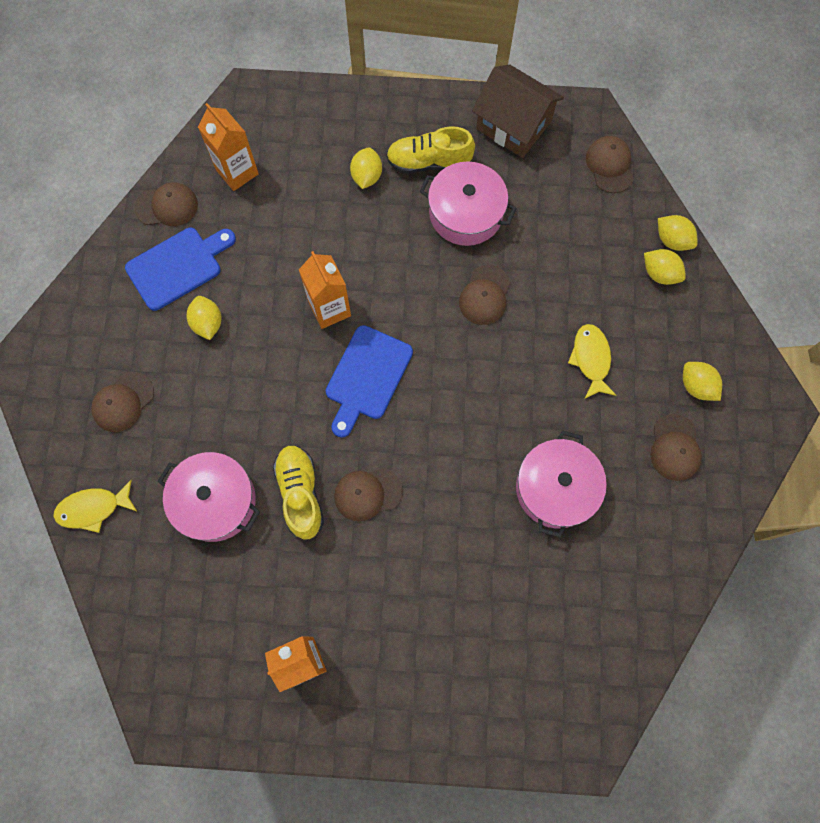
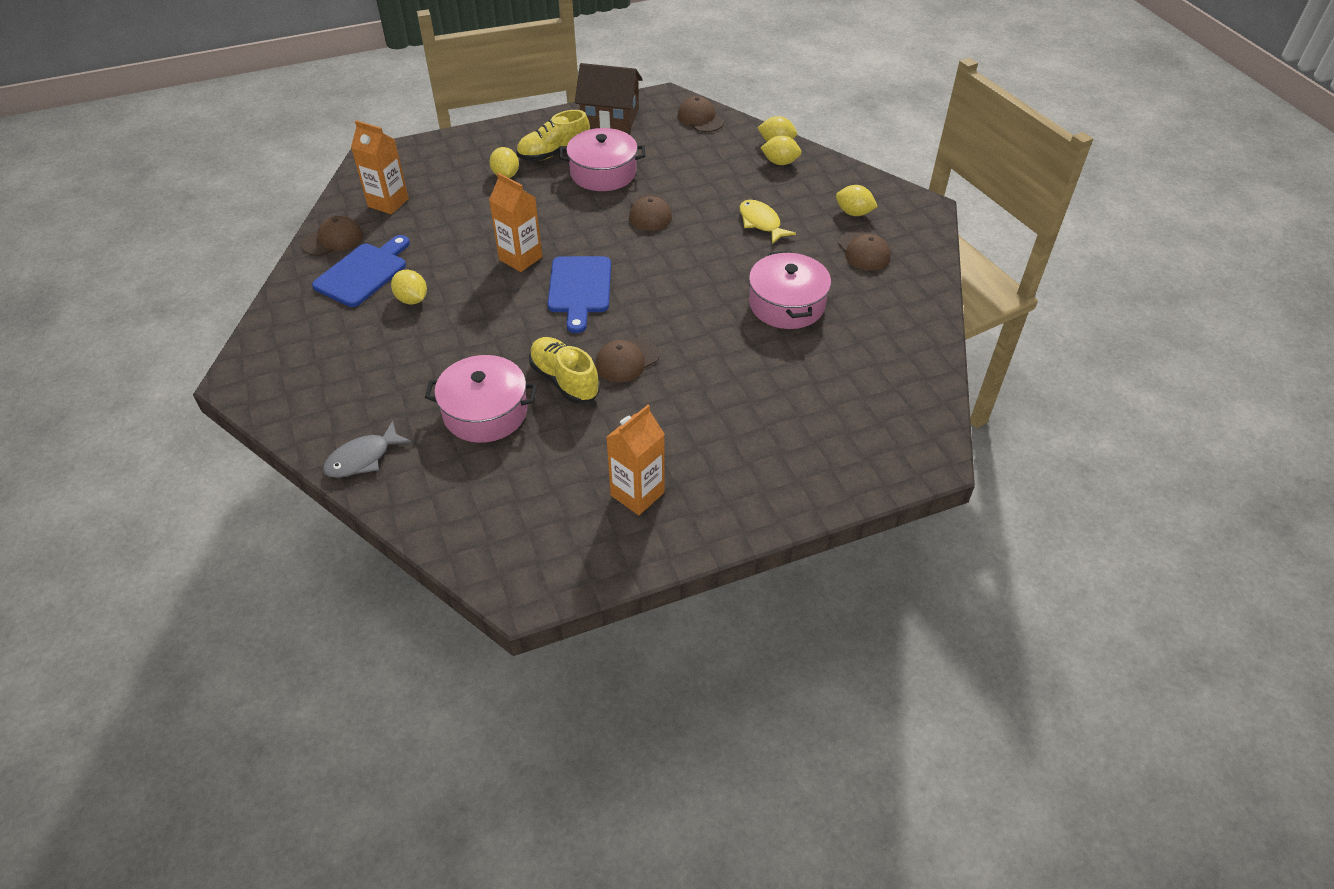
camera: 25 degrees left, 25 degrees down
(93, 508) = (363, 458): yellow fish -> grey fish
(123, 402) = (355, 375): brown cap -> none

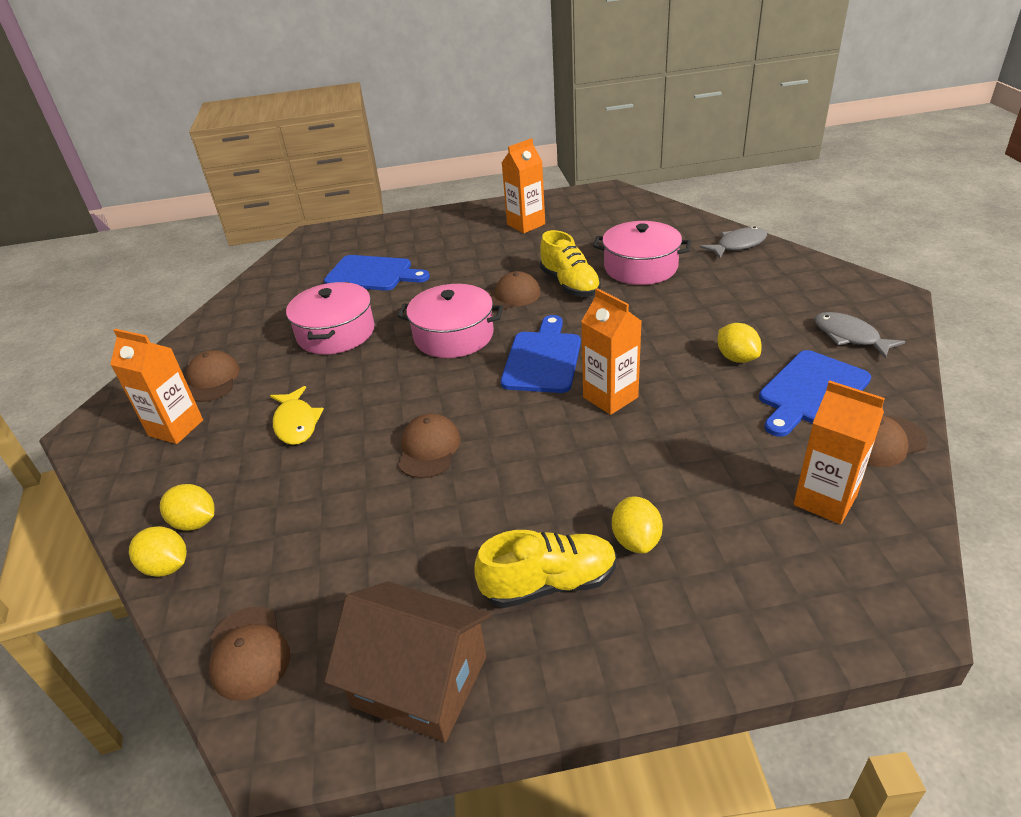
camera: 165 degrees left, 10 degrees down
(305, 327) = (849, 336): none -> grey fish
(603, 173) = (473, 529): pink pot -> pink pot (454, 336)
(799, 387) = (373, 274): none -> blue cutting board
(853, 213) = (176, 428): yellow lemon -> orange carton

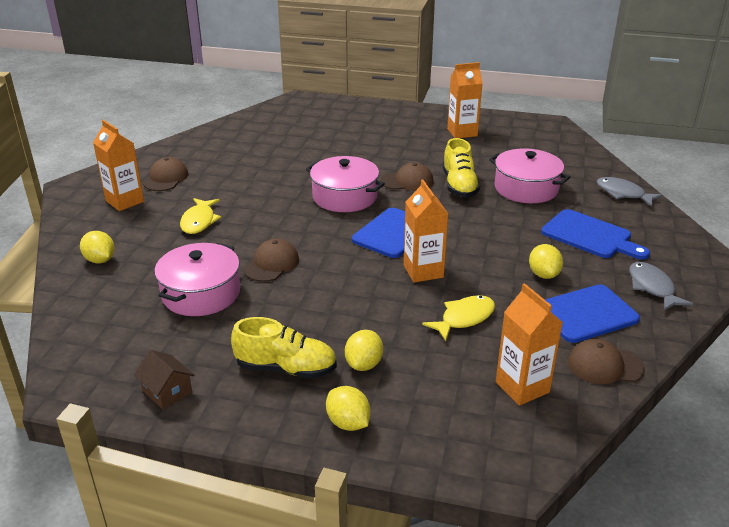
camera: 20 degrees right, 5 degrees down
(167, 566) = (69, 279): yellow lemon -> yellow lemon (348, 423)
(248, 652) = (83, 340): brown cap -> none
(336, 333) = (266, 171): pink pot -> pink pot (201, 293)
(373, 274) = (320, 138): blue cutting board -> blue cutting board (590, 236)
(420, 681) = (167, 391): brown house -> brown house, size x0.52
(699, 439) = (464, 318): none -> yellow fish
(738, 245) = (623, 194): grey fish -> grey fish turned 135 degrees counterclockwise

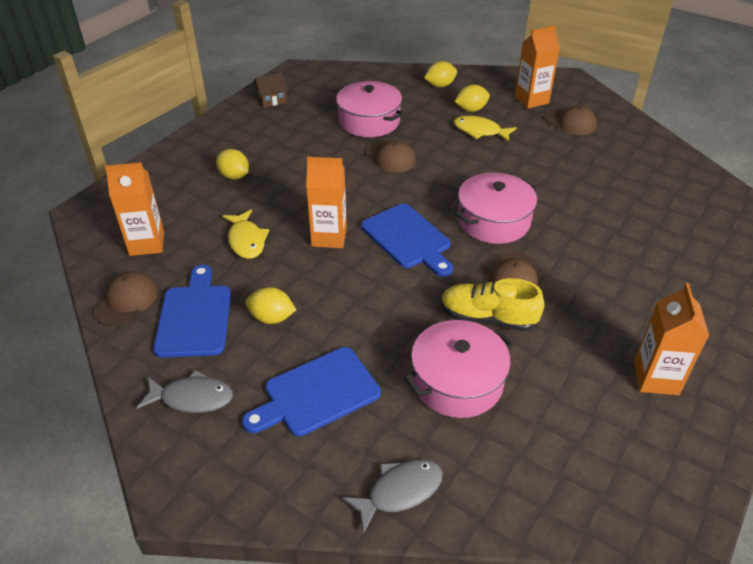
camera: 110 degrees right, 10 degrees up
(286, 368) = (257, 143): yellow shoe -> none
(348, 423) = (186, 158): yellow lemon -> yellow lemon (471, 109)

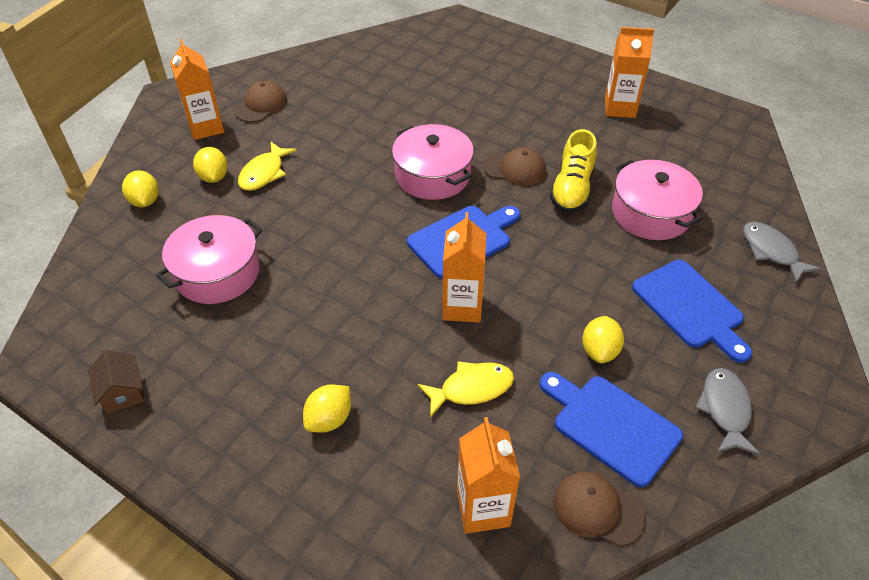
camera: 90 degrees left, 5 degrees up
(194, 317) = (611, 426): blue cutting board -> blue cutting board turned 45 degrees clockwise
(390, 157) = (306, 252): brown cap -> none

